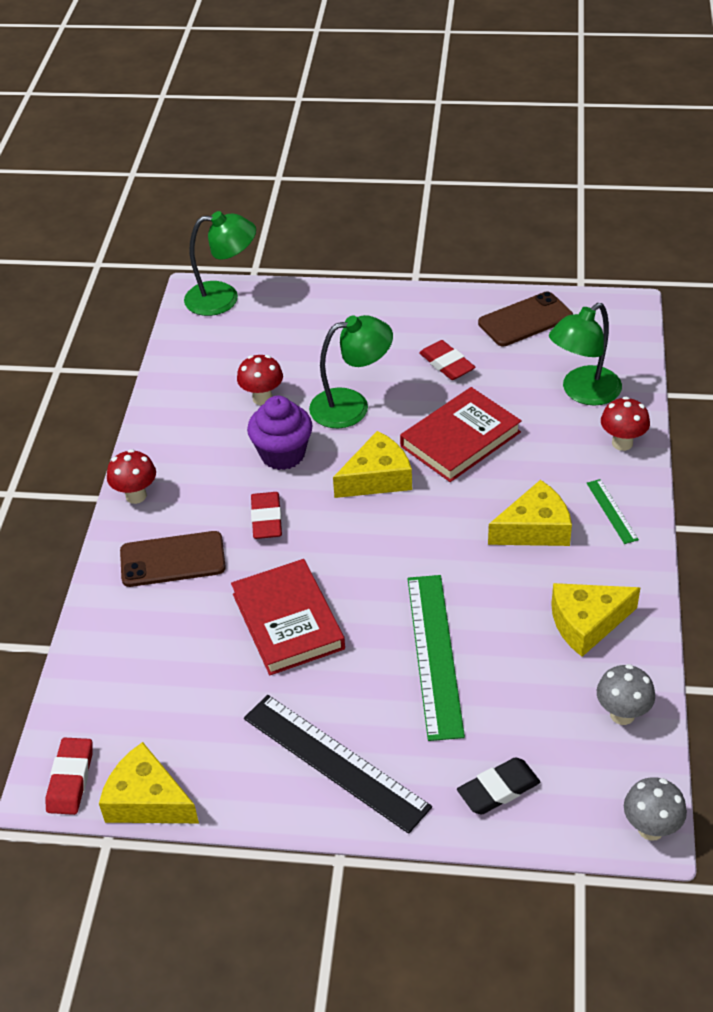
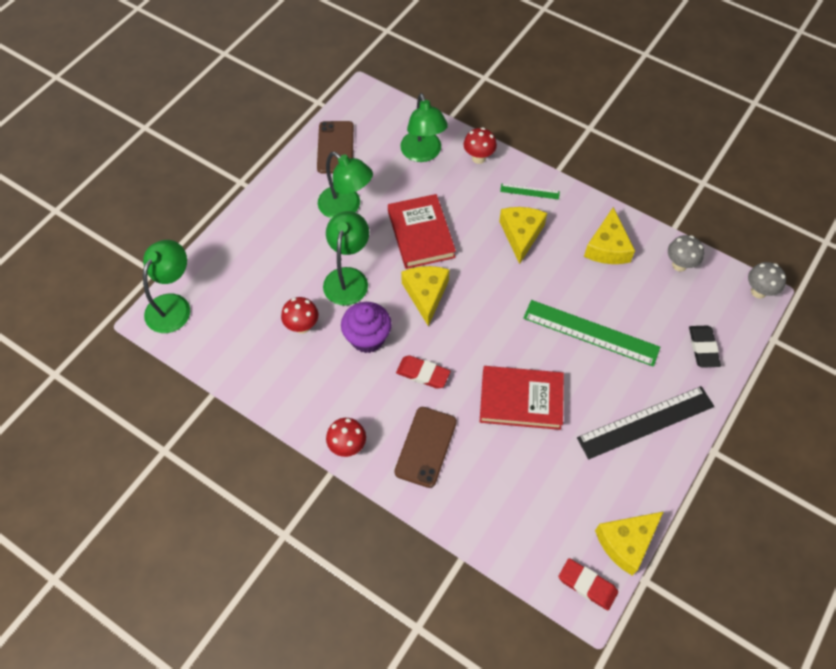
camera: 65 degrees left, 15 degrees up
(446, 364) = (346, 208): red eraser -> green lamp

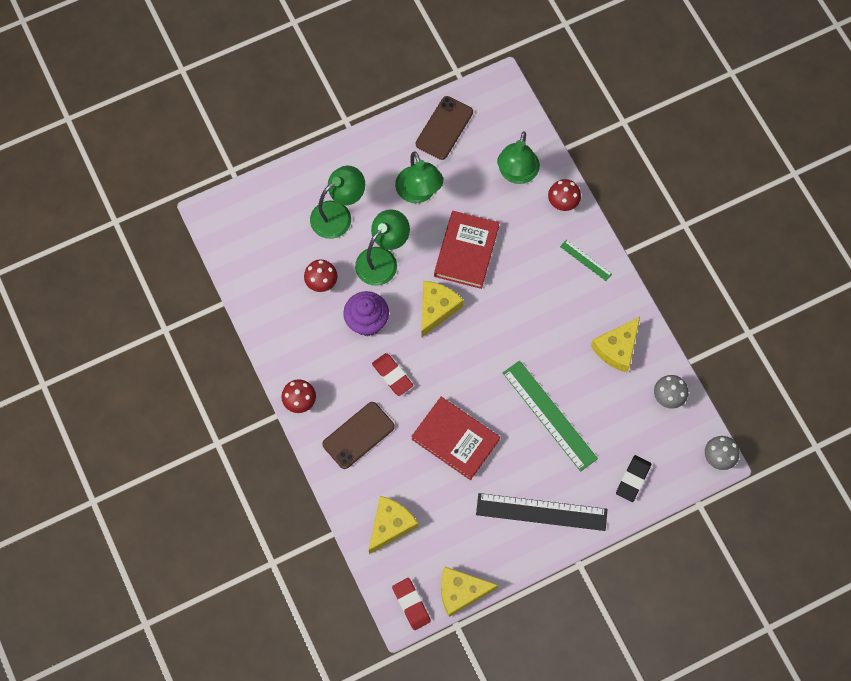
camera: 30 degrees right, 10 degrees up
(173, 305) = (232, 210): green lamp -> green lamp (338, 214)
(521, 235) = (551, 297): yellow cheese -> yellow cheese (390, 525)

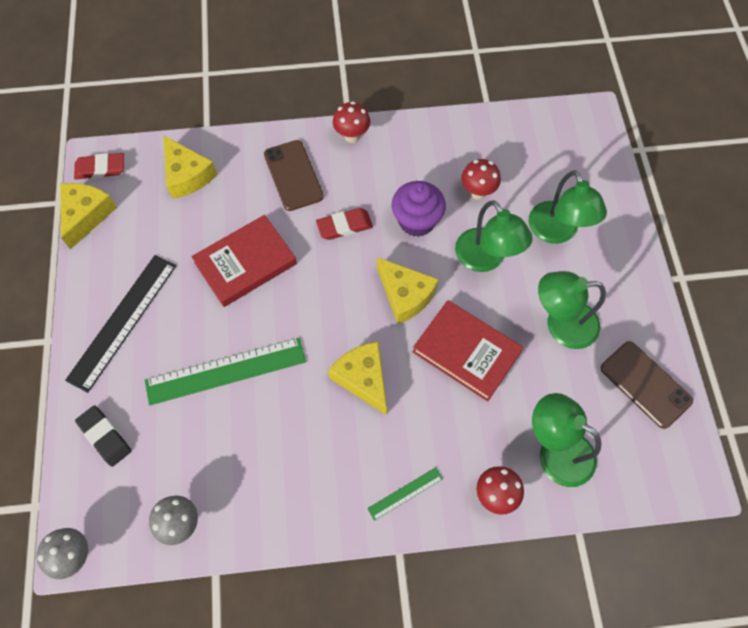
camera: 110 degrees right, 5 degrees down
(617, 348) = (272, 485): yellow cheese -> yellow cheese (363, 378)

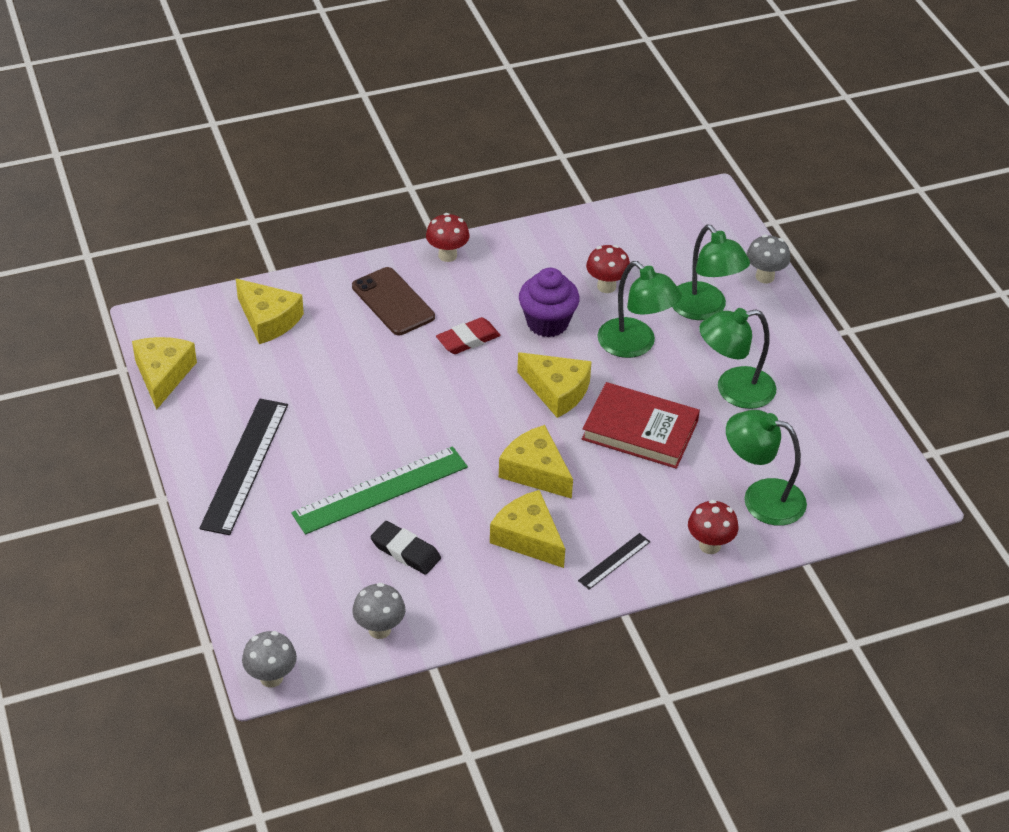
camera: 15 degrees left, 20 degrees down
(100, 169) = (162, 329): red eraser -> none
(105, 437) = (265, 570): black eraser -> black eraser (405, 551)
(245, 263) = (367, 390): red book -> none
(337, 450) = (528, 538): none -> yellow cheese
(405, 493) = (614, 561): green ruler -> black ruler
(619, 207) = (765, 277): none -> grey mushroom
(645, 384) = (837, 426): brown phone -> none

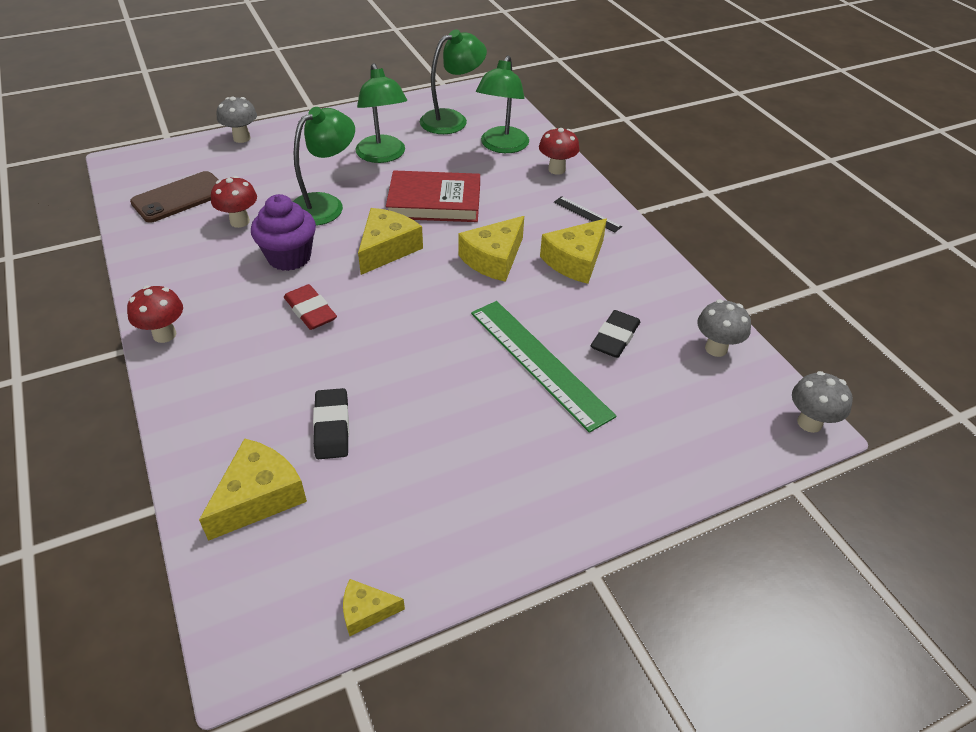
camera: 95 degrees left, 0 degrees up
(163, 375) = (366, 611): yellow cheese -> yellow cheese, size x0.54
(245, 465) = (524, 486): black ruler -> none
(327, 356) = (332, 427): none -> black eraser
(393, 302) = (240, 375): brown phone -> brown phone (179, 197)
(640, 430) = (434, 202): red book -> red book turned 75 degrees clockwise
(704, 309) = (280, 168): green lamp -> green lamp (452, 119)

